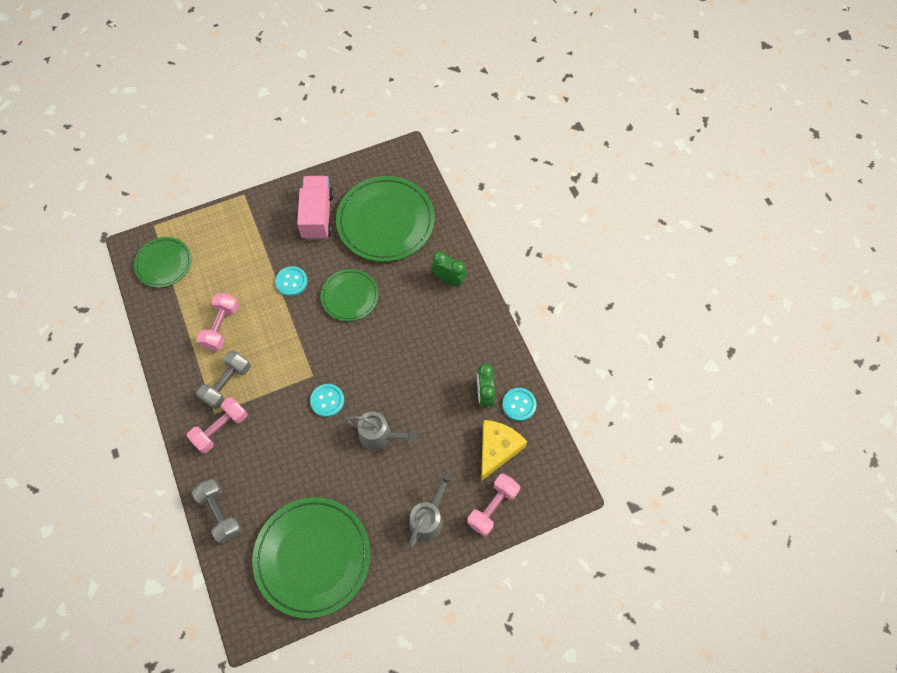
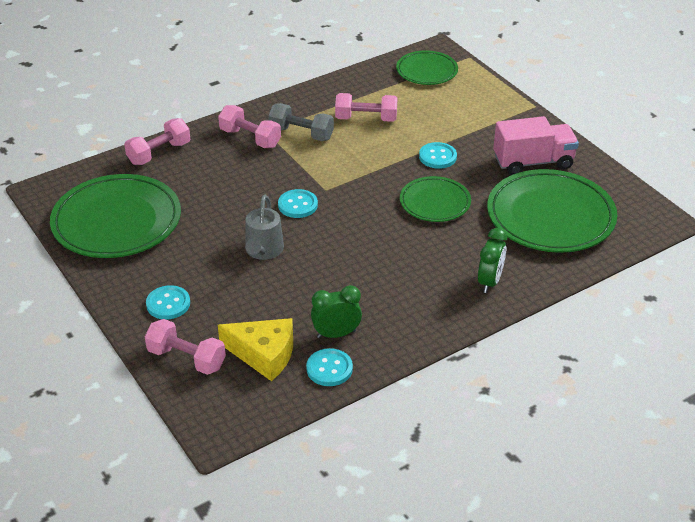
camera: 80 degrees right, 25 degrees down
(220, 513) = (159, 153): grey dumbbell -> pink dumbbell
(429, 517) = (168, 304): grey watering can -> turquoise button

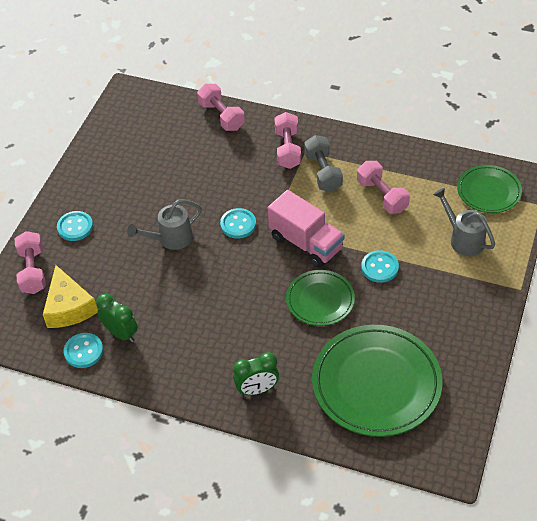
camera: 55 degrees right, 10 degrees up
(117, 221) = (131, 147): green plate -> none
(159, 153) = (221, 116): pink dumbbell -> pink dumbbell turned 45 degrees clockwise
(457, 105) = (463, 238): none -> grey watering can
(533, 162) = (438, 332): pink truck -> pink truck (306, 243)

